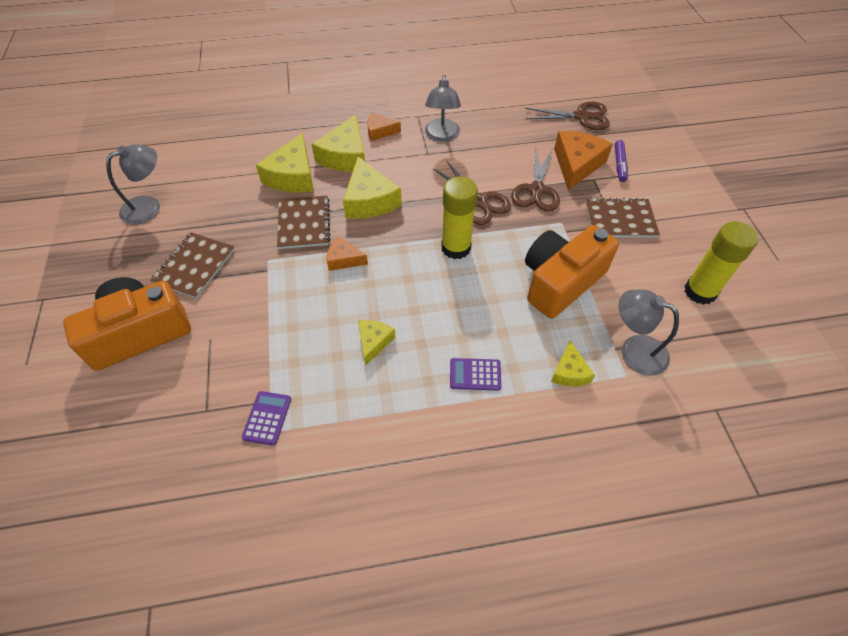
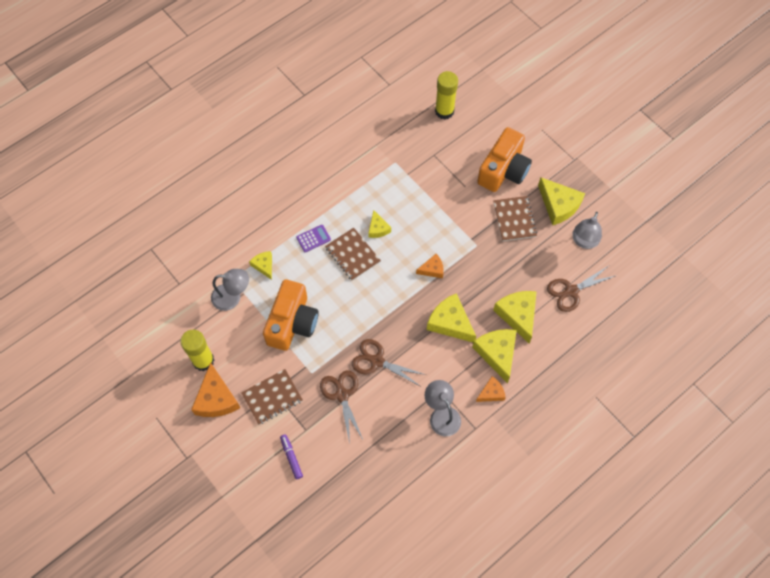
camera: 150 degrees right, 10 degrees up
(128, 255) = (558, 205): none -> yellow cheese
(267, 418) = (402, 166): purple calculator -> none
(304, 223) = (477, 281): brown notebook -> brown notebook (352, 254)
(456, 248) = (370, 314): yellow glue stick -> yellow glue stick (444, 111)
(577, 164) = (324, 439): orange cheese -> orange cheese (216, 399)
(581, 117) = (343, 503): brown scissors -> brown scissors (571, 291)

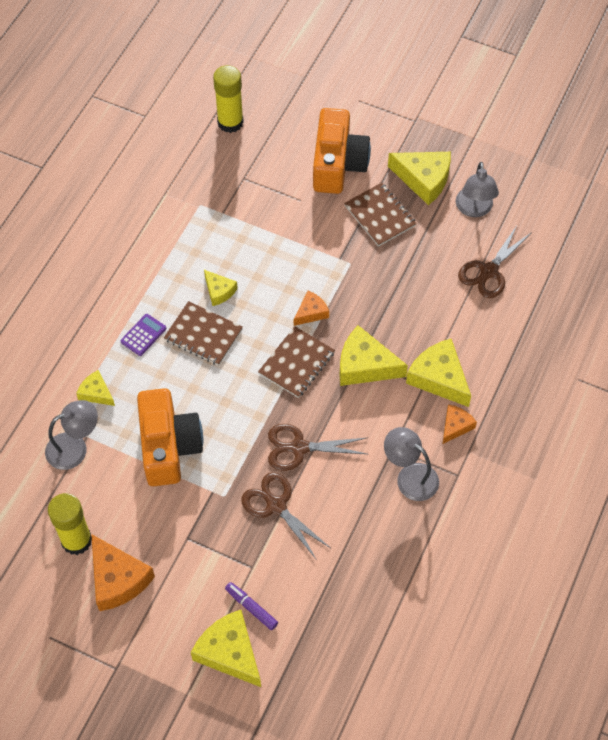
camera: 25 degrees left, 5 degrees down
(272, 397) = (189, 546): brown notebook -> brown notebook (296, 363)
(518, 315) = (440, 324): yellow cheese -> yellow cheese (229, 652)

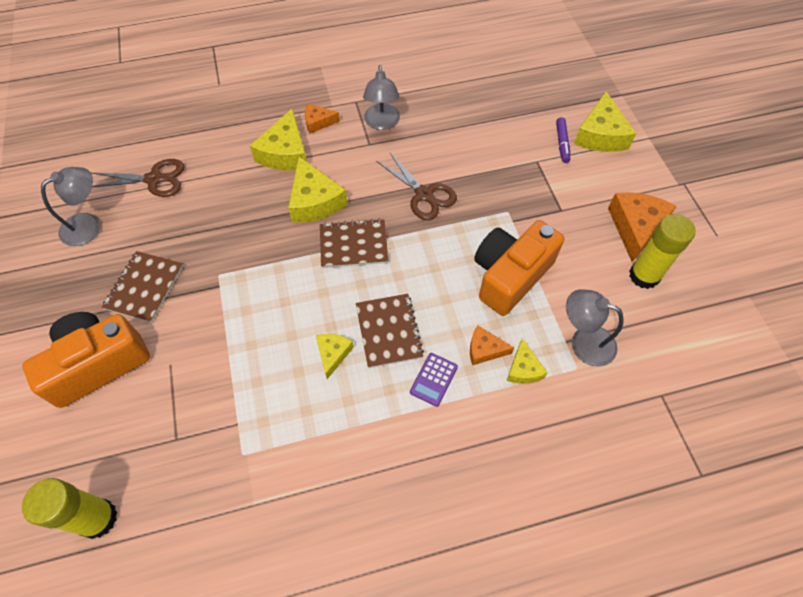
camera: 130 degrees left, 0 degrees up
(143, 335) = (434, 379): purple calculator -> purple calculator turned 60 degrees counterclockwise
(276, 506) = (481, 177): brown scissors -> none
(311, 312) = (295, 268): orange cheese -> orange cheese (484, 349)
(424, 179) = (74, 281): yellow cheese -> none

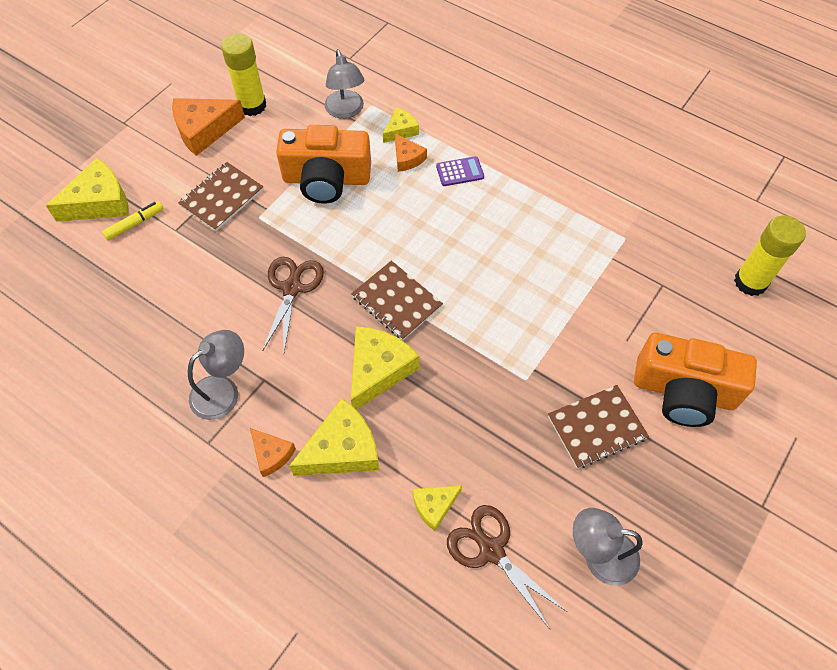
camera: 130 degrees left, 0 degrees up
(333, 354) = (504, 241): yellow cheese -> yellow cheese (434, 506)
(388, 331) = (451, 221): brown notebook -> brown notebook (222, 198)
(562, 143) = (135, 224): purple marker -> yellow marker

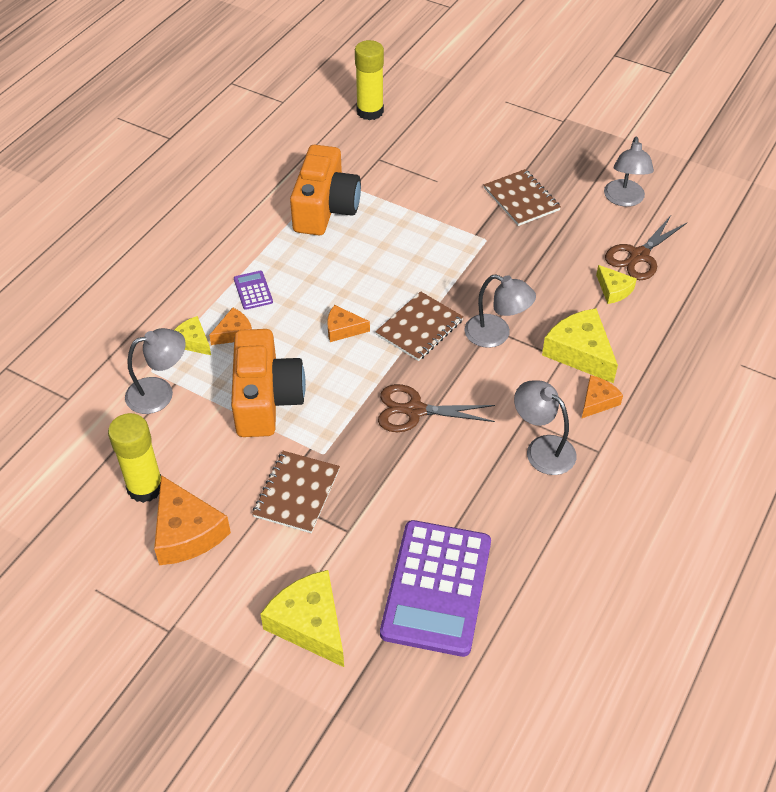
camera: 95 degrees left, 10 degrees down
(102, 287) = (437, 588): none -> purple calculator
(135, 224) = (342, 575): yellow marker -> none
(222, 198) = (297, 493): brown notebook -> brown notebook turned 75 degrees clockwise
(378, 370) = (496, 335): yellow cheese -> grey lamp
(402, 238) = (343, 329): none -> orange cheese
(683, 392) = (479, 152): orange camera -> orange camera (325, 208)

